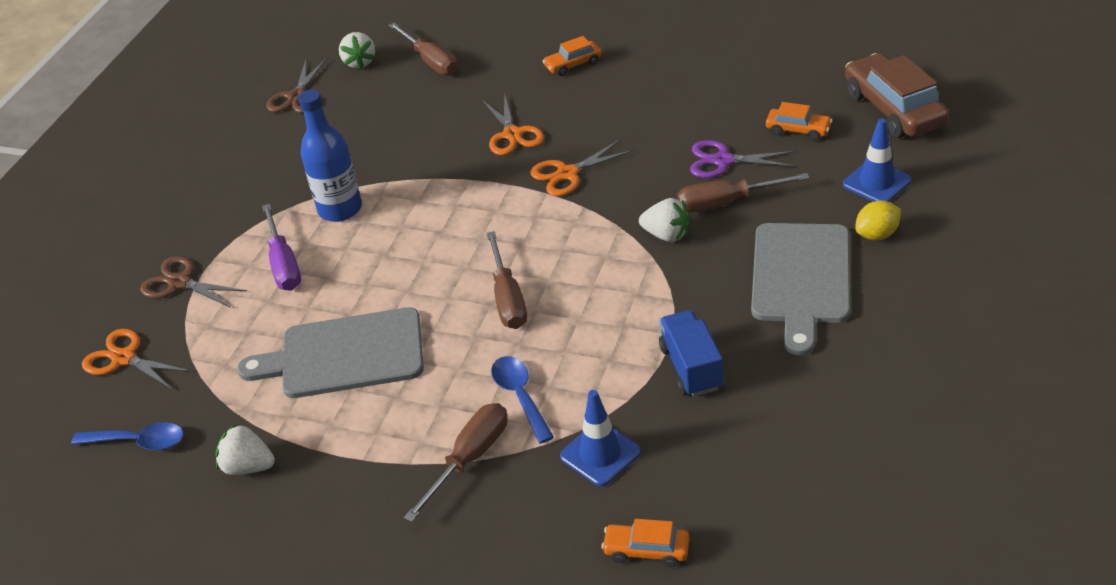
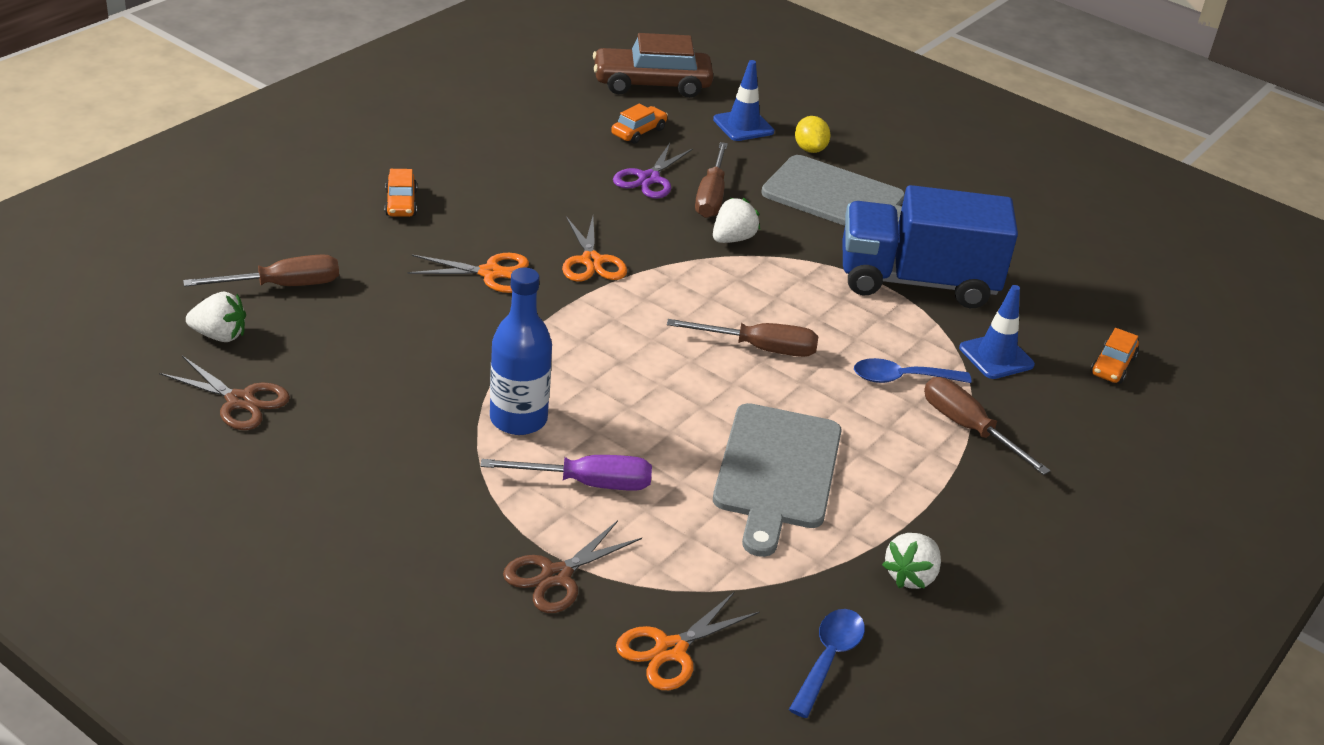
camera: 80 degrees left, 5 degrees down
(691, 368) = (916, 282): blue truck -> blue truck, size x1.92

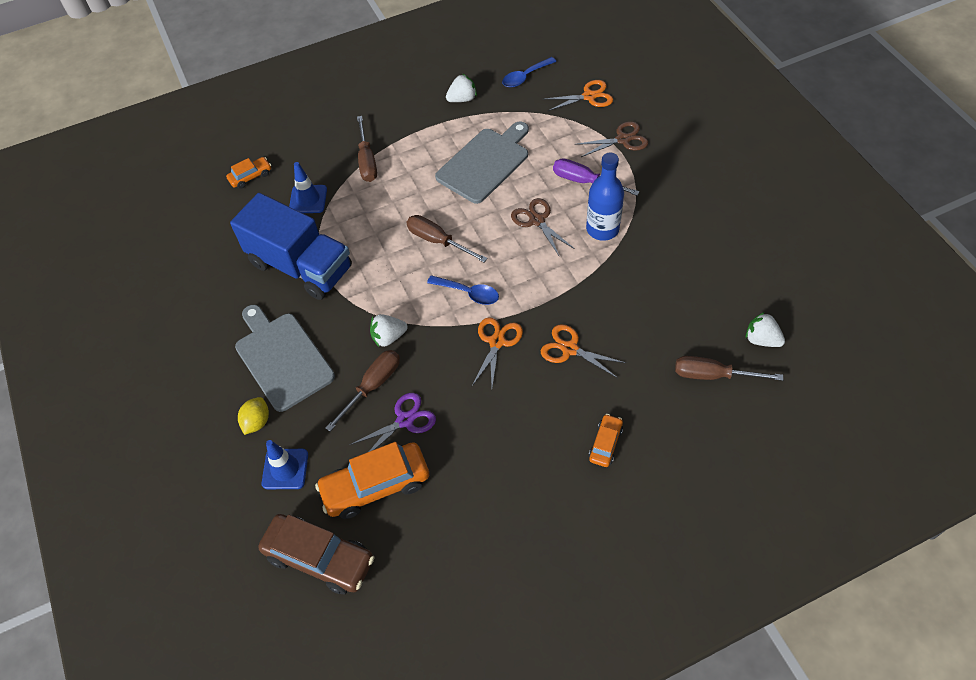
camera: 145 degrees left, 20 degrees up
(240, 401) = (756, 283): brown scissors -> brown scissors (537, 220)
(638, 132) = (376, 485): orange car -> orange car, size x1.96
(901, 378) = (374, 199): blue spoon -> blue spoon (468, 293)

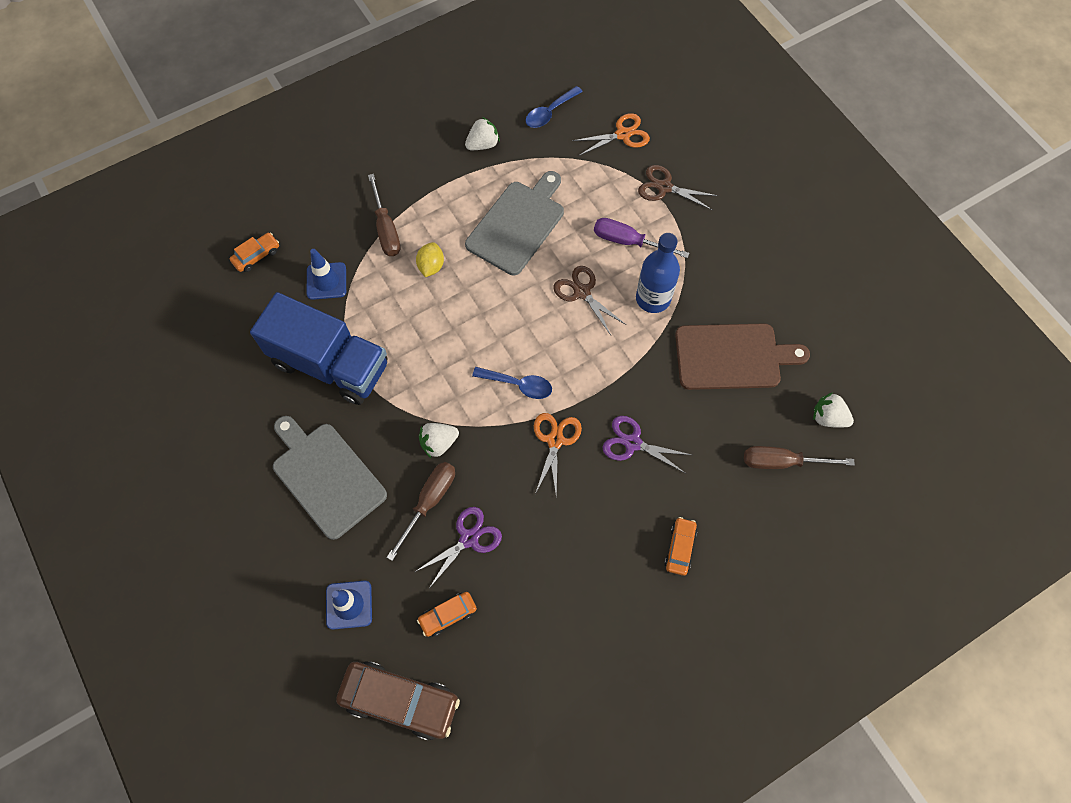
camera: 10 degrees left, 10 degrees up
(257, 422) = (310, 553): yellow lemon -> yellow lemon (431, 266)
(376, 485) = (448, 615): orange car -> orange car, size x0.51
(438, 241) = (477, 324): brown screwdriver -> none
(570, 349) = (632, 443): orange scissors -> purple scissors
(623, 139) = (664, 187): brown scissors -> brown scissors turned 135 degrees counterclockwise
(673, 282) = (732, 357): none -> brown cutting board

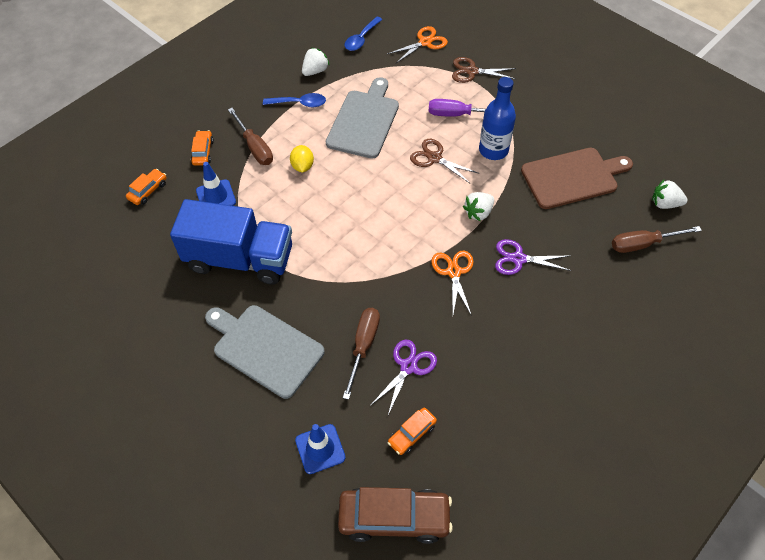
camera: 15 degrees left, 10 degrees down
(439, 443) = (355, 298): white strawberry -> white strawberry (478, 212)
(518, 385) = (407, 237): blue spoon -> blue spoon (299, 103)
(680, 548) = (588, 328): orange car -> orange car (203, 152)

